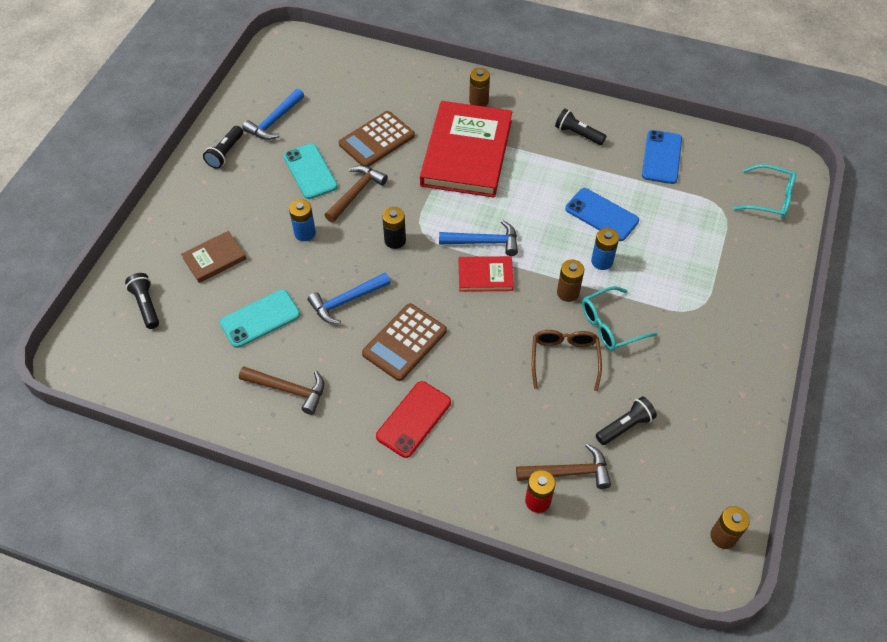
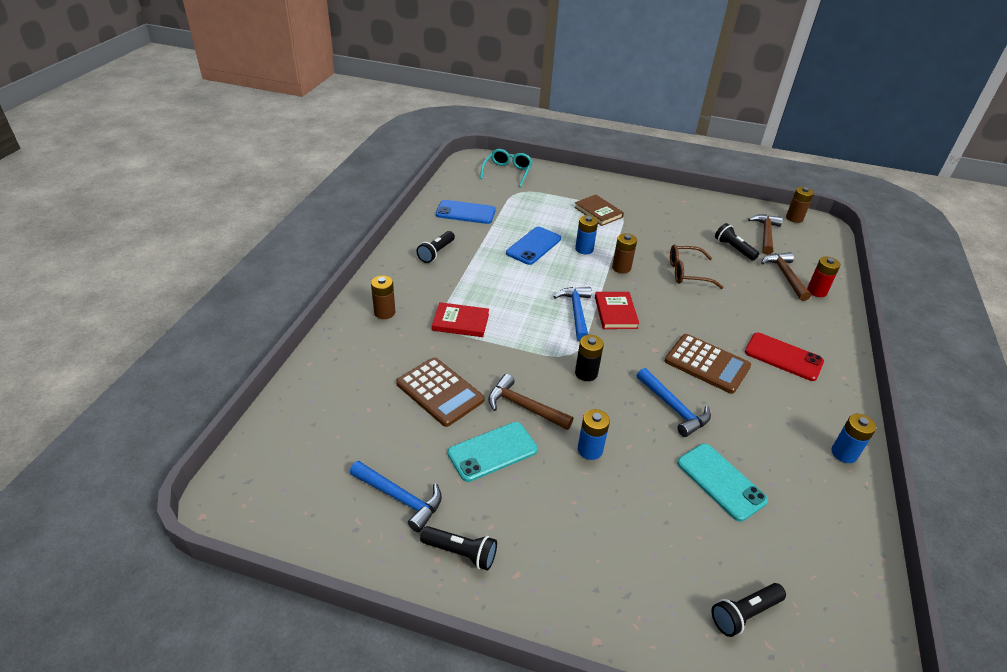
camera: 95 degrees left, 15 degrees down
(214, 259) = (649, 541): brown book -> brown book (598, 212)
(277, 429) = (844, 453): none -> blue battery
(289, 389) = (796, 448): brown hammer -> brown hammer (765, 234)
(466, 153) = (460, 322): red book -> red book, size x0.46
(610, 325) = (647, 249): turquoise glasses -> none

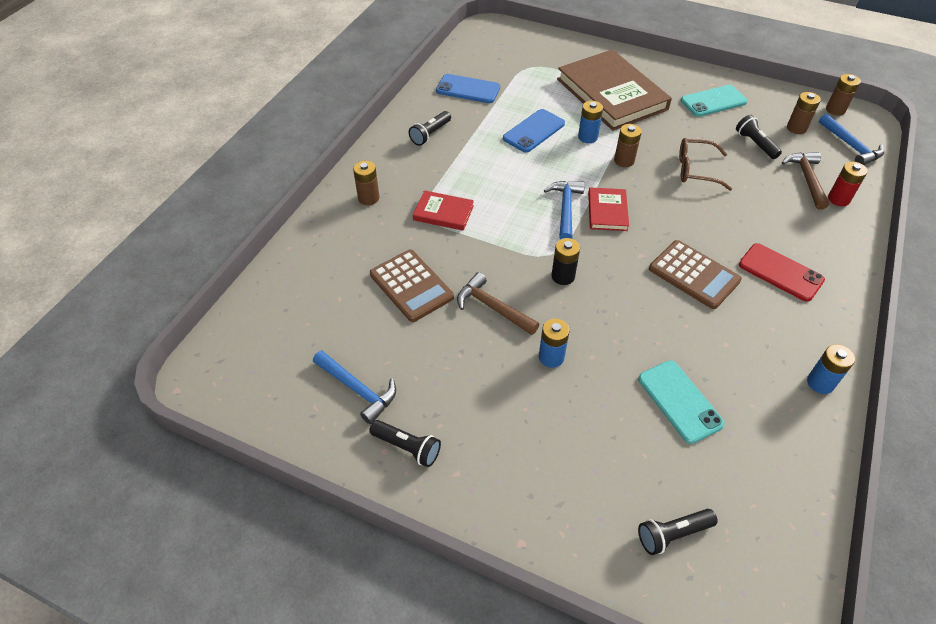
camera: 10 degrees right, 10 degrees up
(492, 451) = (453, 351): turquoise phone -> turquoise phone (713, 101)
(507, 172) = (520, 43): turquoise glasses -> none
(598, 212) = (611, 94): brown book -> brown book, size x2.16
(674, 408) = (647, 320): blue hammer -> blue hammer (851, 146)
(765, 234) = (796, 128): brown hammer -> brown battery

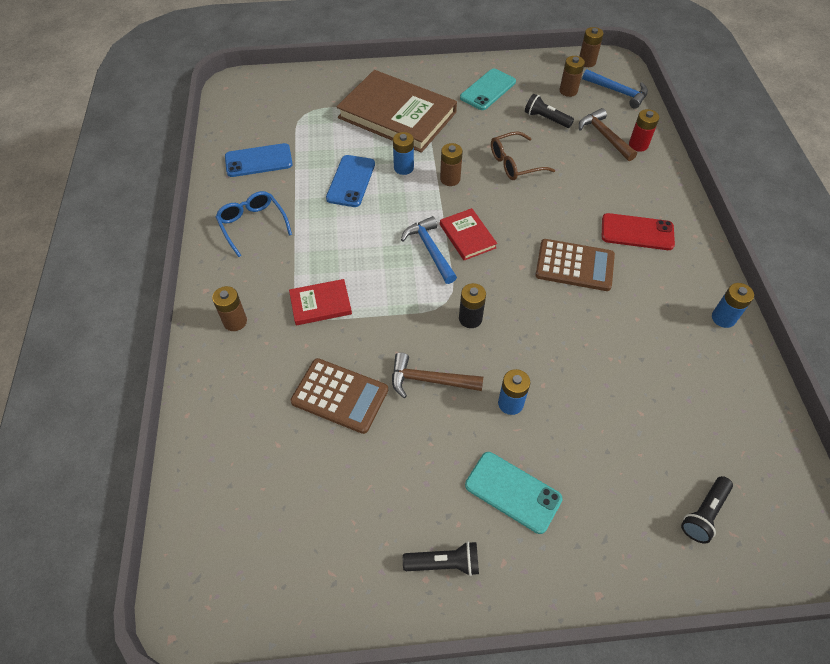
camera: 30 degrees left, 5 degrees up
(358, 389) = (360, 531): blue hammer -> none
(430, 134) = (252, 225): black flashlight -> blue glasses
(679, 401) = (635, 390): turquoise phone -> turquoise phone (513, 492)

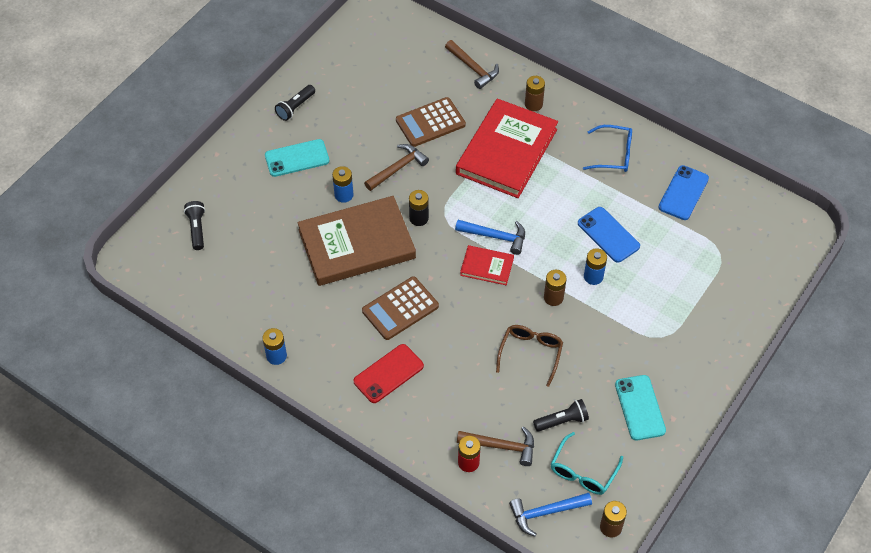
camera: 130 degrees right, 0 degrees up
(221, 412) = (473, 68): none -> brown hammer
(320, 304) = (506, 151): red book -> red book, size x2.16
(397, 115) = (663, 315): brown book -> brown book (357, 244)
(568, 91) = (583, 472): brown battery -> turquoise glasses

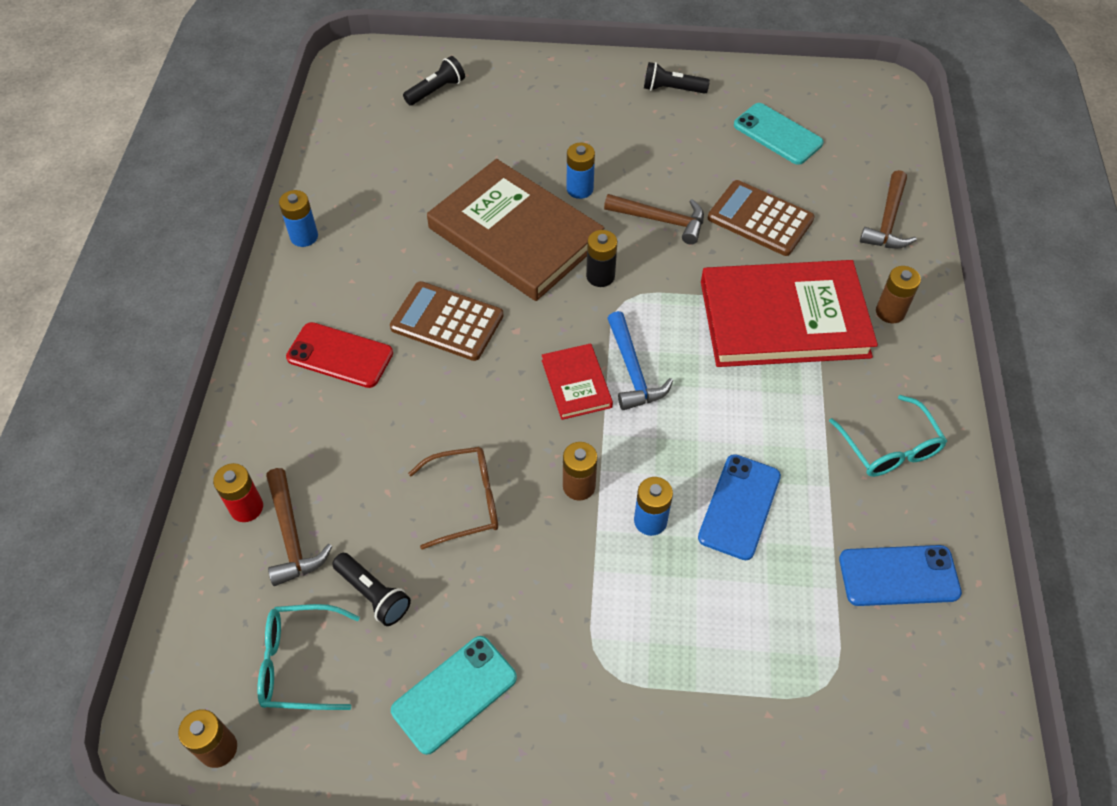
camera: 60 degrees right, 0 degrees up
(297, 158) = (600, 124): turquoise phone -> turquoise phone (777, 134)
(545, 512) = (206, 644): blue hammer -> none
(614, 154) = (889, 448): blue glasses -> turquoise glasses

